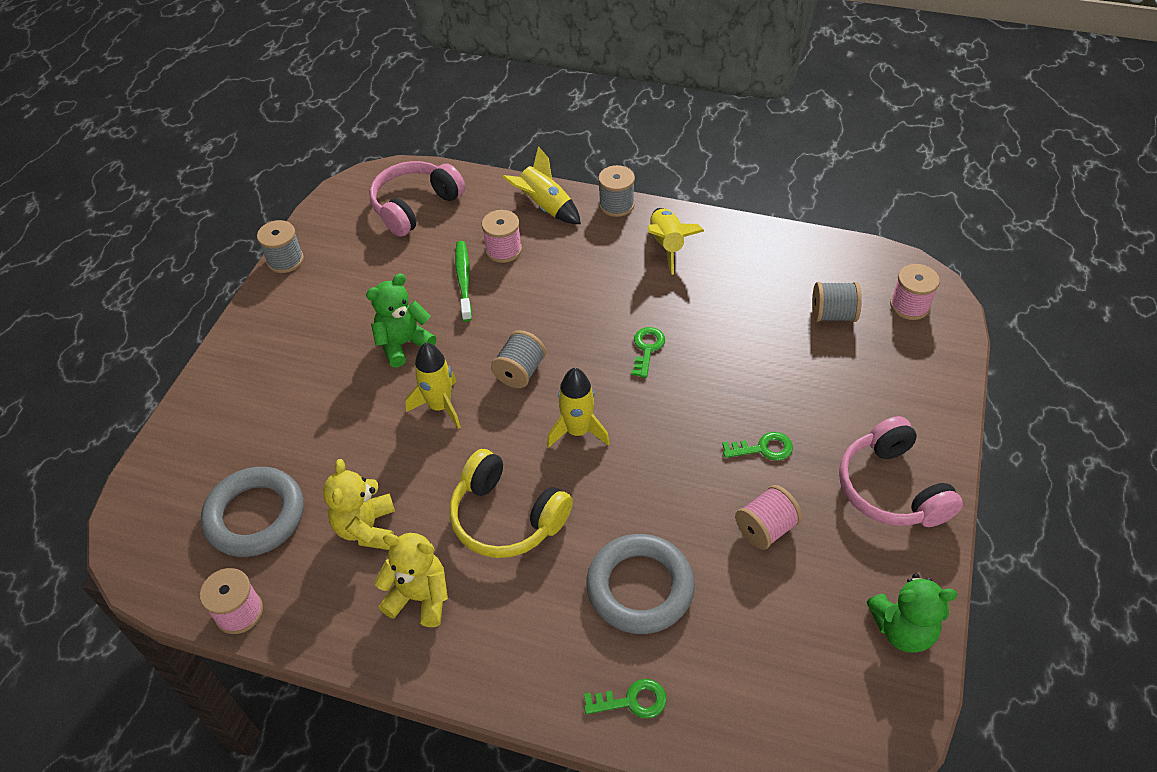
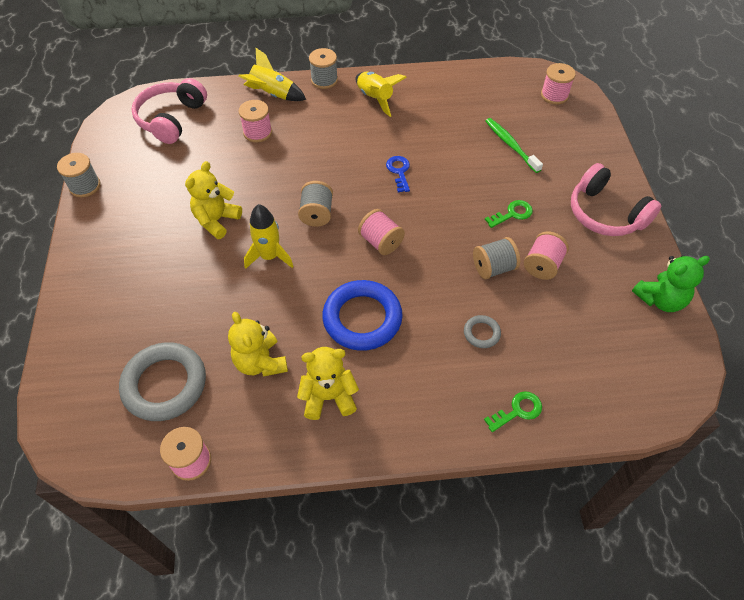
camera: 25 degrees left, 5 degrees up
(403, 344) = (216, 220): green teddy bear -> yellow teddy bear
(464, 280) = (239, 162): green toothbrush -> green toothbrush (510, 145)
(506, 517) = (362, 318): yellow headphones -> blue ring
(578, 431) = (381, 242): yellow rocket -> pink spool
(640, 587) = (481, 333): grey ring -> grey ring, size x0.46
(647, 348) = (399, 171): green key -> blue key
(833, 315) = (510, 114): grey spool -> grey spool (493, 268)

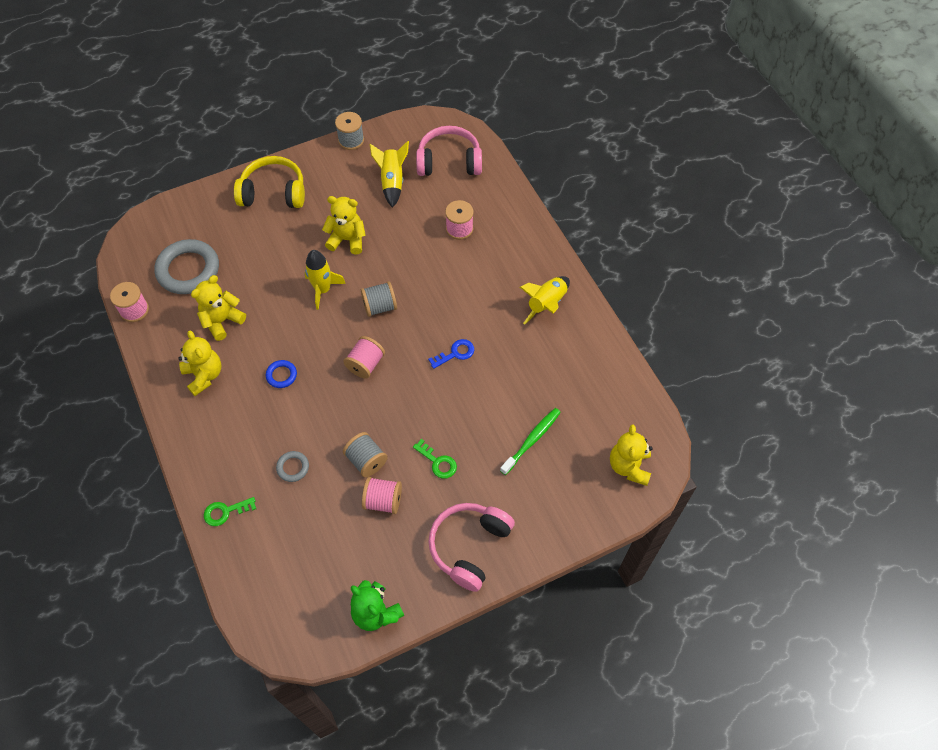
camera: 70 degrees right, 5 degrees up
(106, 272) = (273, 192): none -> yellow headphones
(272, 94) = (514, 221): yellow rocket -> yellow rocket (392, 182)
(324, 80) = (553, 254): grey spool -> none
(362, 318) = (281, 375): blue ring -> blue ring, size x0.46
(517, 411) = (225, 512): green key -> green key turned 120 degrees clockwise
(554, 95) = (629, 466): pink spool -> yellow teddy bear

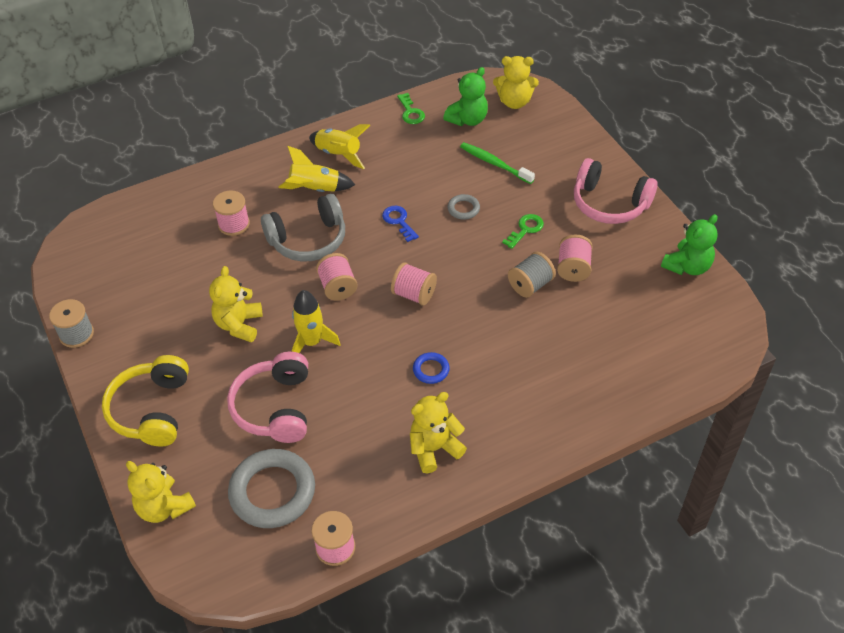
camera: 90 degrees left, 10 degrees down
(222, 321) = (355, 441): yellow teddy bear -> yellow teddy bear (164, 507)
(225, 512) = (606, 402): green key -> green key (411, 112)
(293, 467) = (546, 347): grey ring -> grey ring (463, 209)
(380, 306) = (338, 287): grey spool -> pink spool
(392, 182) = (154, 288): yellow rocket -> yellow rocket (315, 189)
(437, 283) = (308, 240): none -> grey headphones
(449, 161) = (132, 237): pink headphones -> pink headphones (275, 407)
(599, 418) = (467, 119): none -> green teddy bear

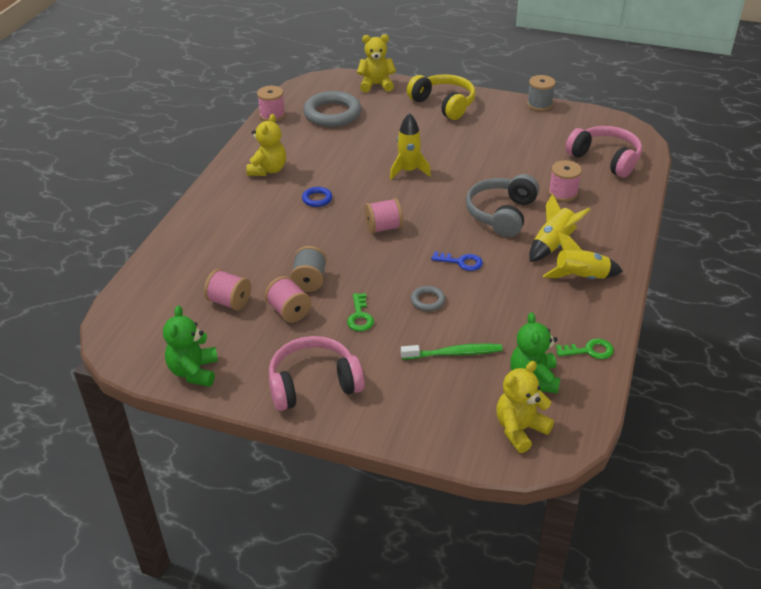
camera: 135 degrees right, 10 degrees down
(239, 325) = (463, 154): yellow teddy bear -> none
(275, 407) = (382, 138): pink headphones -> pink headphones (605, 159)
(338, 287) = (438, 202): pink spool -> pink spool (229, 302)
(411, 112) = (589, 350): green key -> green key turned 150 degrees clockwise

